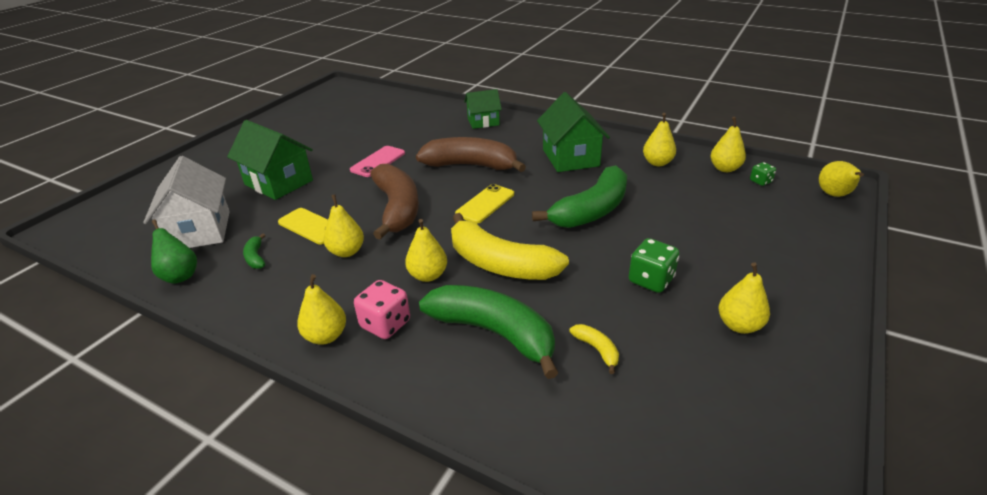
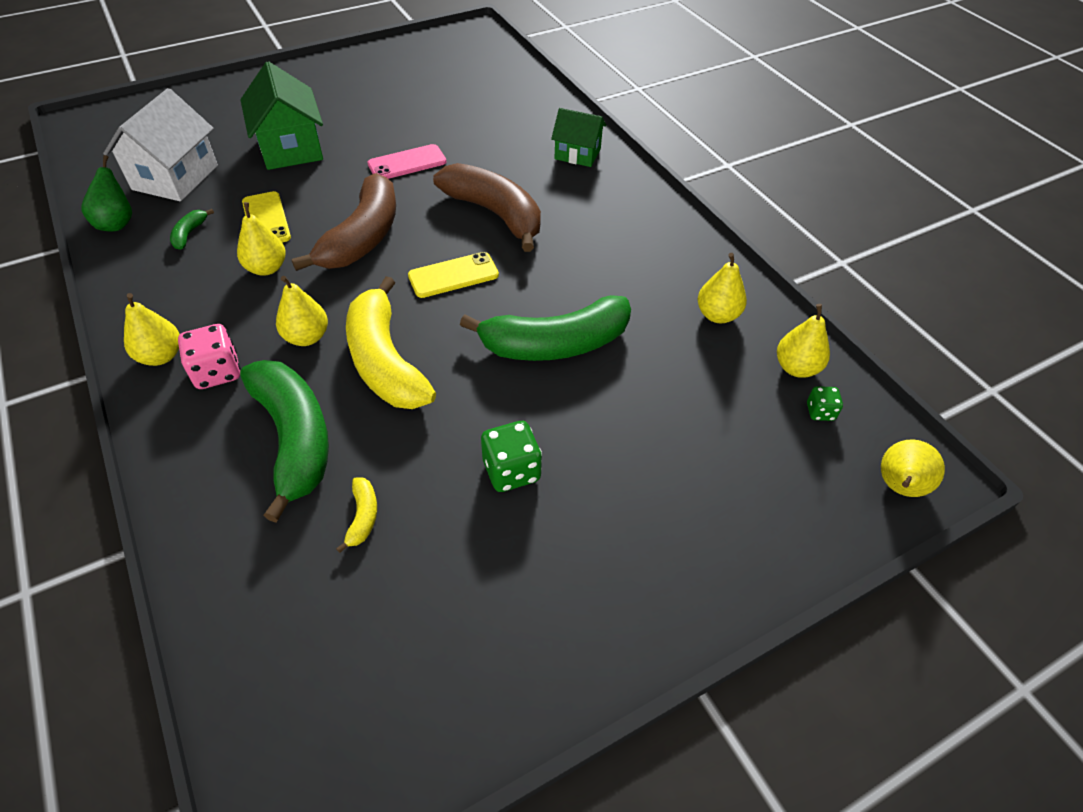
camera: 30 degrees right, 15 degrees up
(570, 158) = (619, 256): green house -> none
(739, 325) = (536, 583): yellow pear -> none

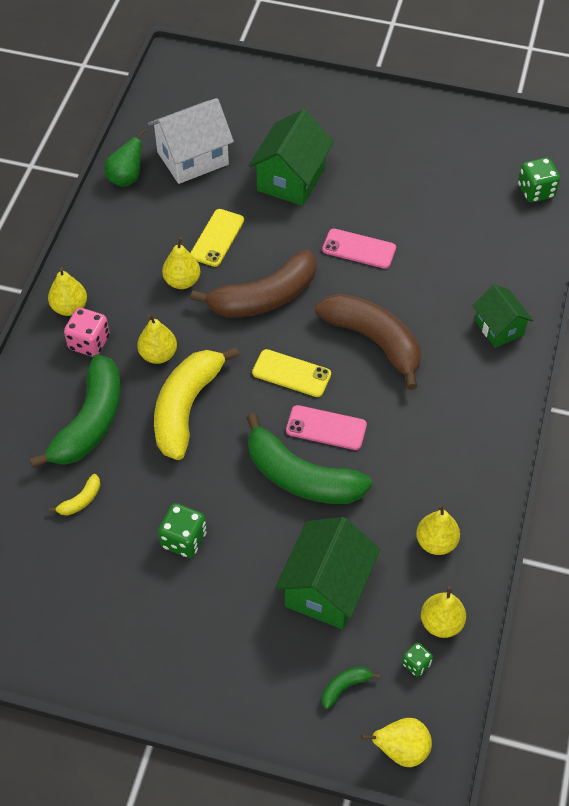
camera: 45 degrees right, 5 degrees up
(189, 234) = (161, 218): green banana -> green banana (345, 687)
(495, 214) = (374, 341): brown banana -> brown banana turned 45 degrees counterclockwise
(499, 67) = (536, 191): none -> green dice
(531, 295) = (326, 428): none -> pink phone
(682, 411) = (326, 588): none -> green house

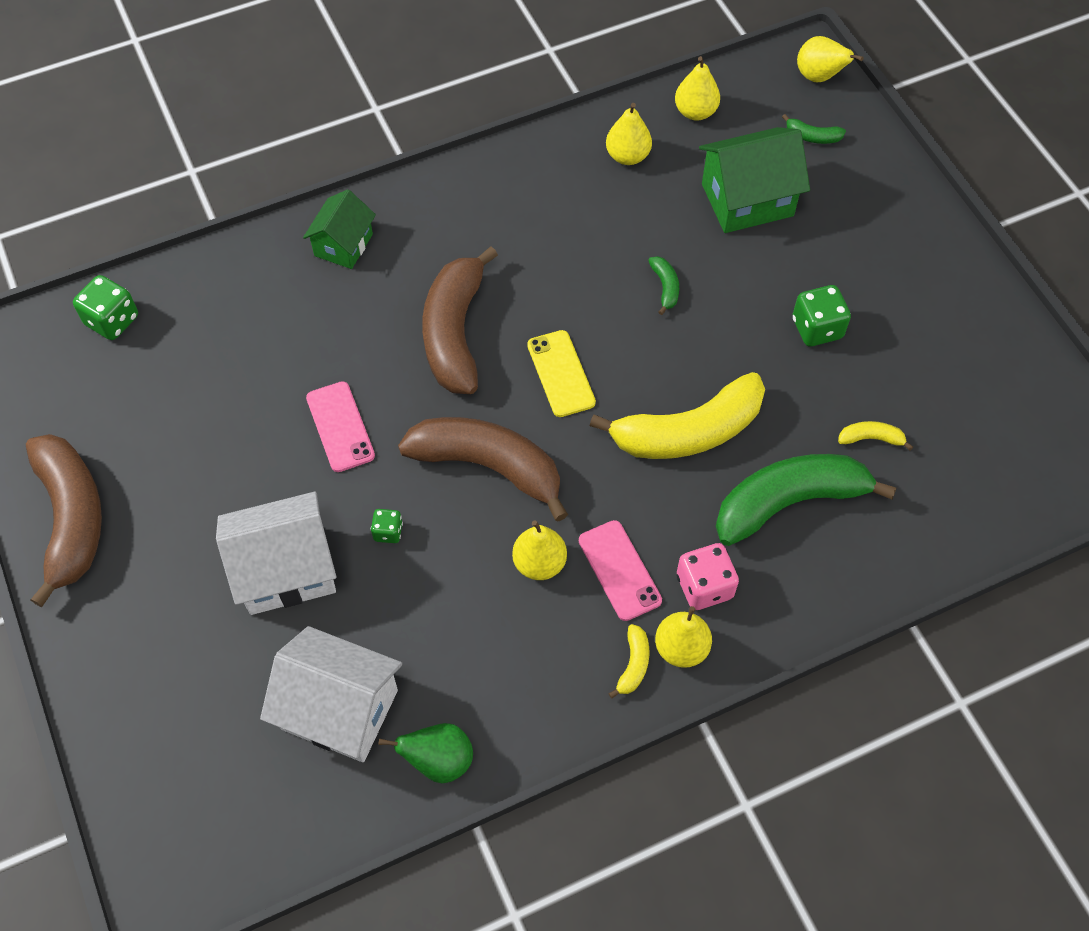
camera: 130 degrees left, 5 degrees up
(85, 282) = (633, 664): none -> yellow banana
(158, 355) = (653, 507): yellow pear -> none
(217, 238) = (446, 578): yellow phone -> none
(291, 179) = (286, 570): green house -> white house
(301, 477) = (665, 287): green banana -> green banana, size x0.41
(326, 428) = (594, 304): pink phone -> pink phone (619, 570)
(409, 116) = (71, 518): none -> brown banana
(416, 664) = (745, 107): green dice -> green dice (388, 532)

